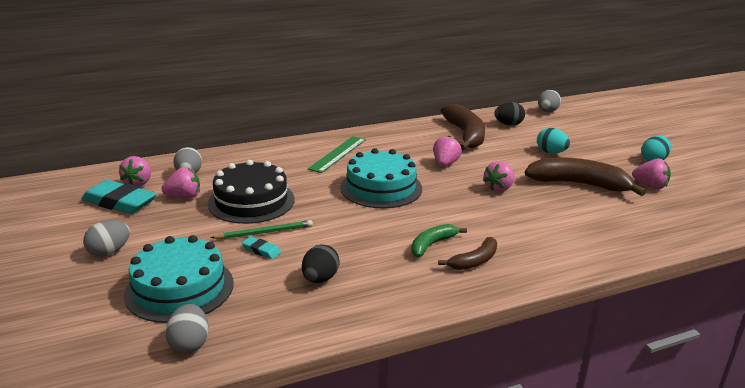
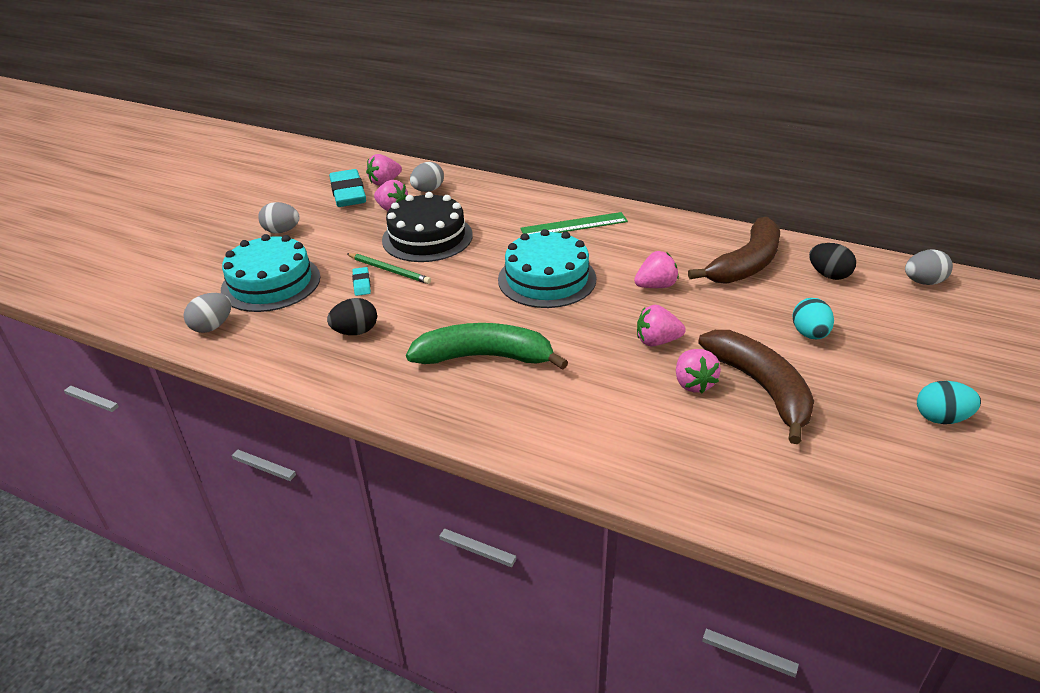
camera: 50 degrees right, 10 degrees up
(432, 244) = (485, 357): green banana -> green banana, size x1.86
(474, 261) = (488, 394): brown banana -> none
(650, 186) = (855, 443): pink strawberry -> pink strawberry (693, 383)

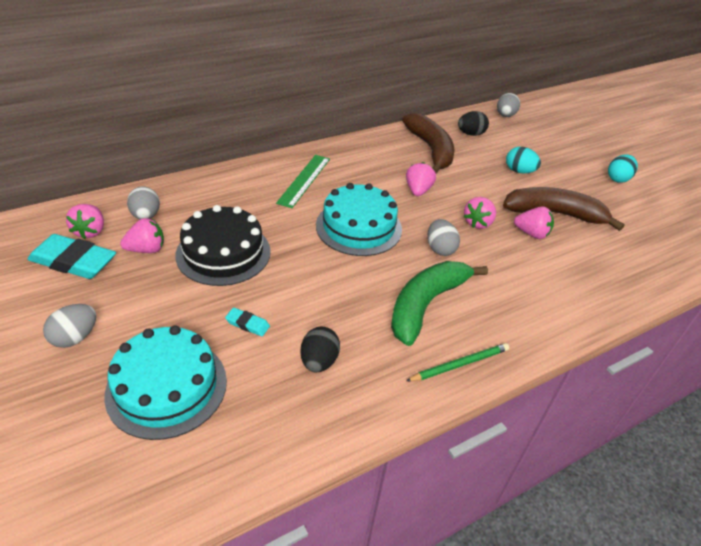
camera: 60 degrees left, 5 degrees up
(212, 326) = (194, 469): grey egg -> grey egg (440, 249)
(389, 270) = (246, 298): green pencil -> green pencil (459, 364)

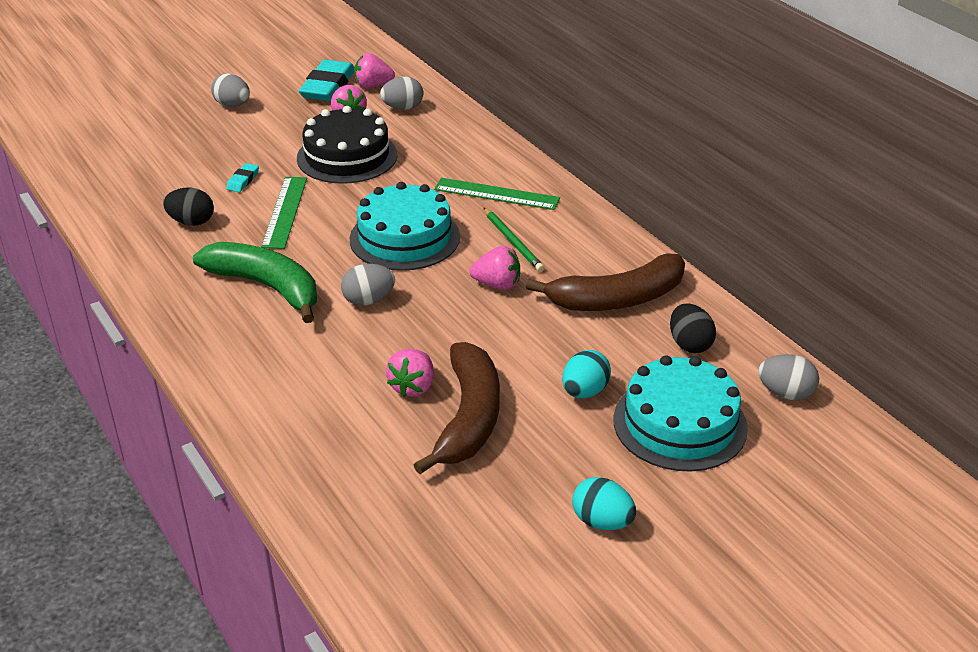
camera: 90 degrees right, 5 degrees down
(167, 387) = (173, 152): turquoise cake -> turquoise cake (680, 423)
(311, 293) = (285, 212): none -> green ruler
(459, 364) = (176, 307): green pencil -> green pencil (512, 241)
(478, 223) = (430, 336): pink strawberry -> none

